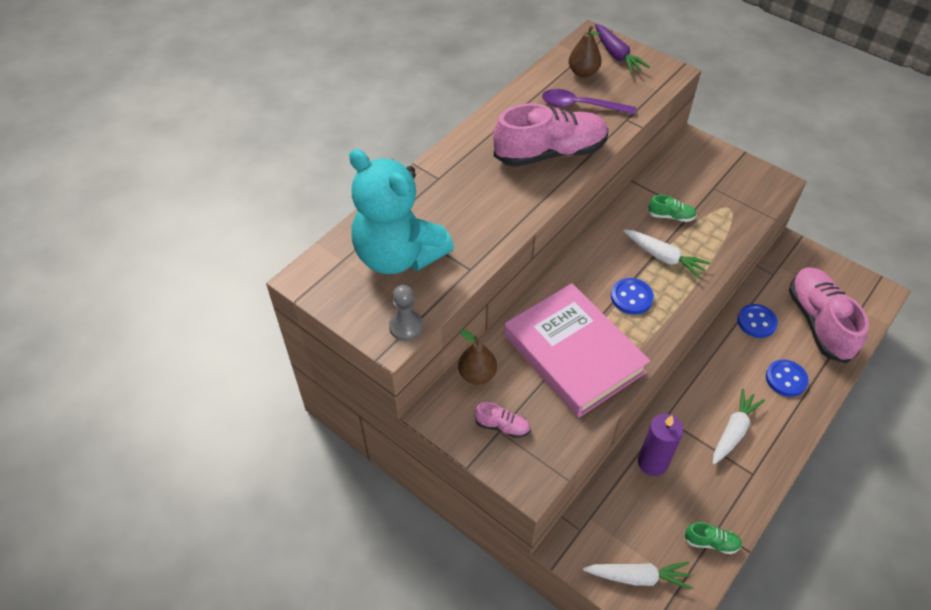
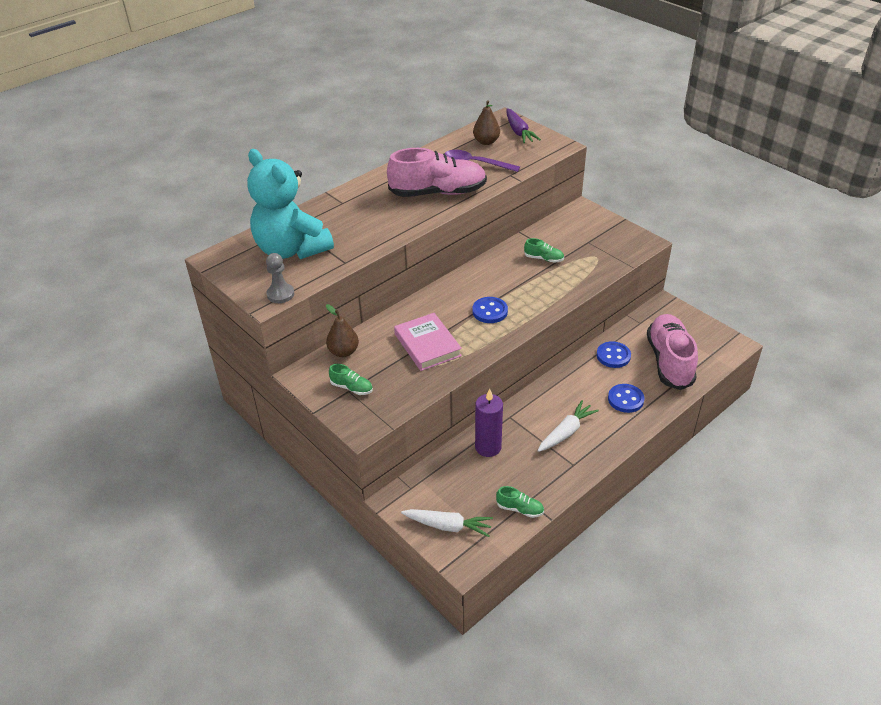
camera: 10 degrees right, 10 degrees down
(502, 426) = (351, 388): pink shoe -> green shoe
(573, 353) = (427, 345): pink book -> pink book, size x0.61
(664, 257) = (527, 286): white carrot -> none

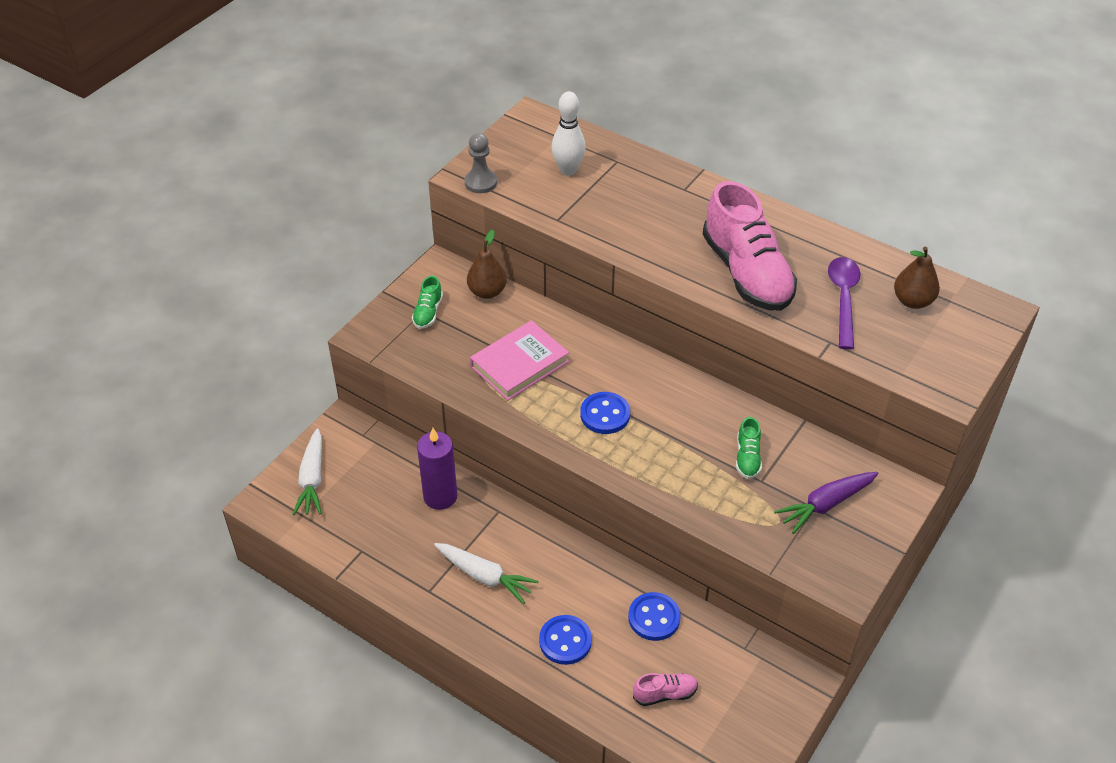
camera: 75 degrees right, 5 degrees up
(291, 249) = (568, 170): turquoise teddy bear -> white bowling pin
(519, 132) = (964, 334): purple carrot -> purple carrot (825, 505)
(520, 509) = (347, 543): green shoe -> none
(669, 361) = (665, 694): pink shoe -> pink shoe, size x0.43

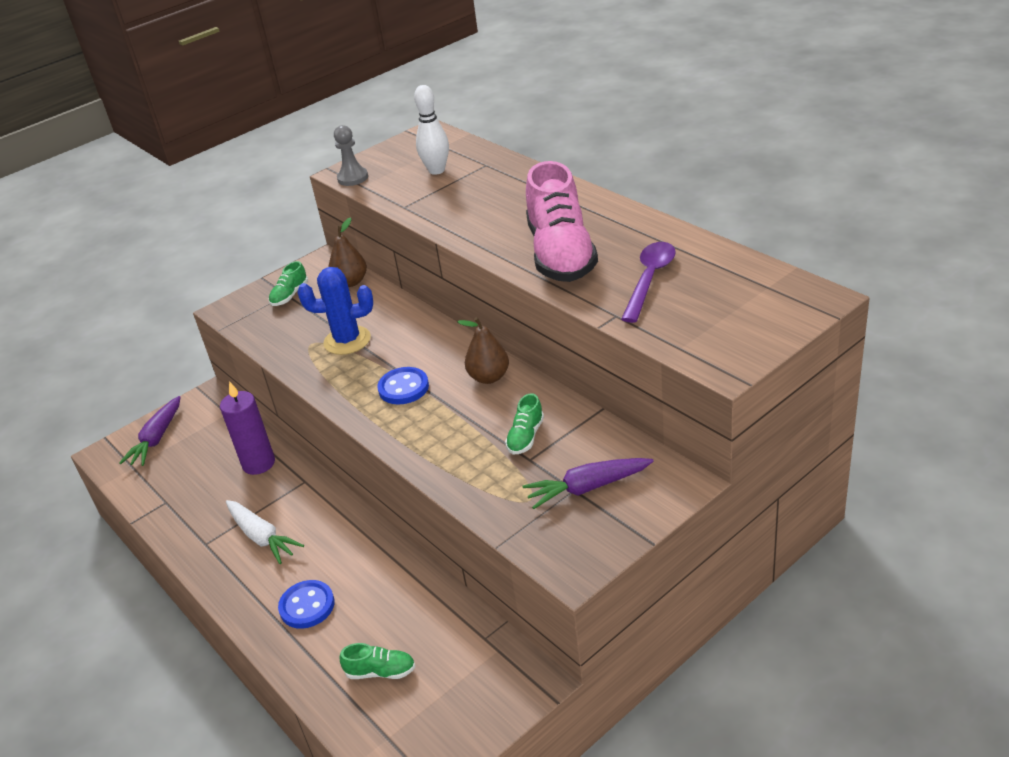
camera: 20 degrees right, 10 degrees down
(312, 479) = (157, 438): white carrot -> purple carrot
(519, 364) = (347, 340): pink book -> blue cactus
(654, 618) = (405, 596): blue button -> none
(665, 694) = (380, 671): pink shoe -> green shoe
(912, 301) = (724, 285): brown pear -> brown pear (489, 377)

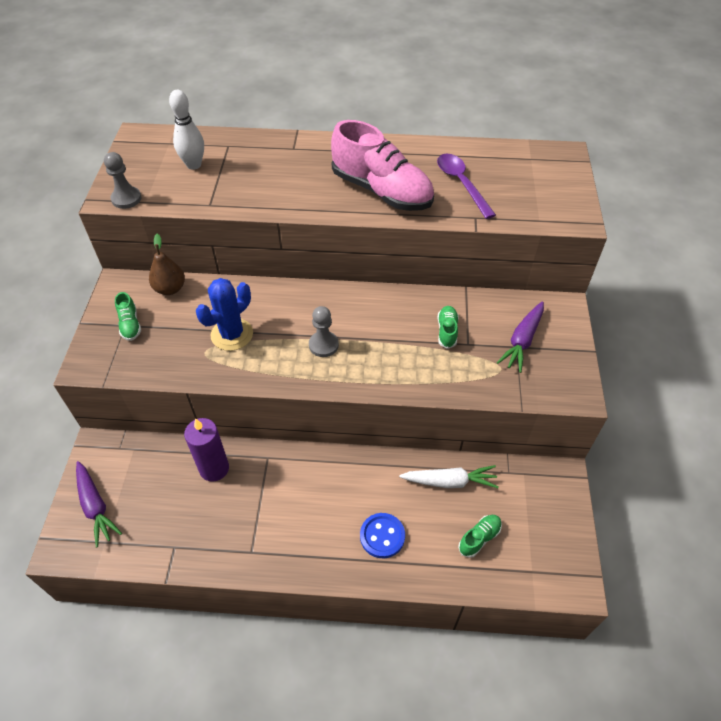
camera: 50 degrees left, 15 degrees up
(262, 537) = (289, 516): white carrot -> white carrot (450, 481)
(403, 388) = (323, 345): blue button -> grey pawn
(489, 377) = (371, 305): brown pear -> none
(525, 437) = (447, 331): green shoe -> green shoe turned 150 degrees counterclockwise

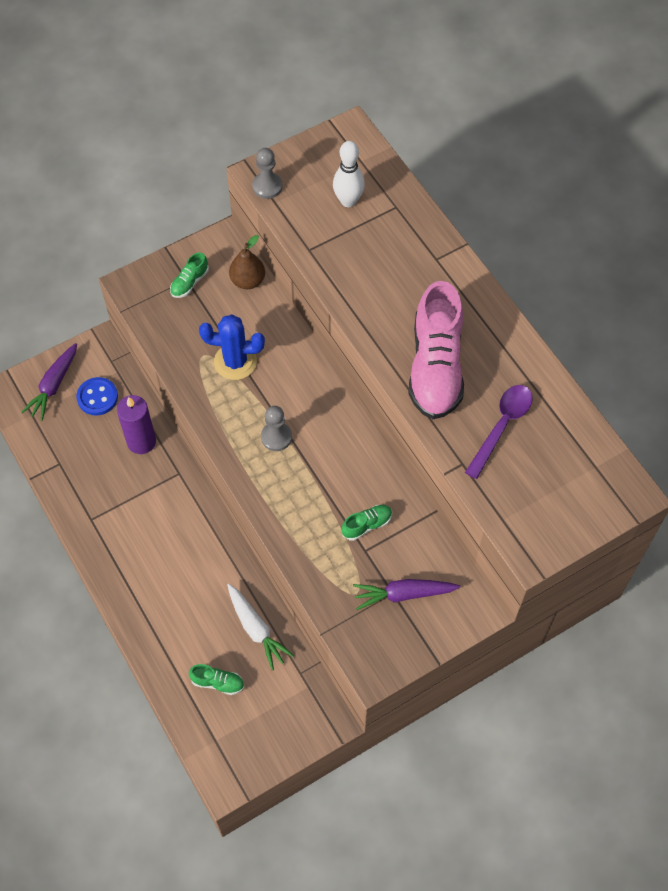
camera: 55 degrees right, 10 degrees up
(382, 536) = (168, 606): blue button -> blue button (97, 397)

